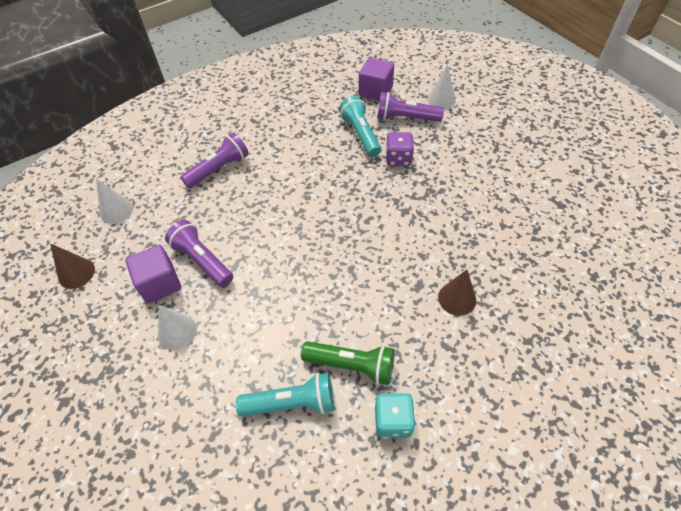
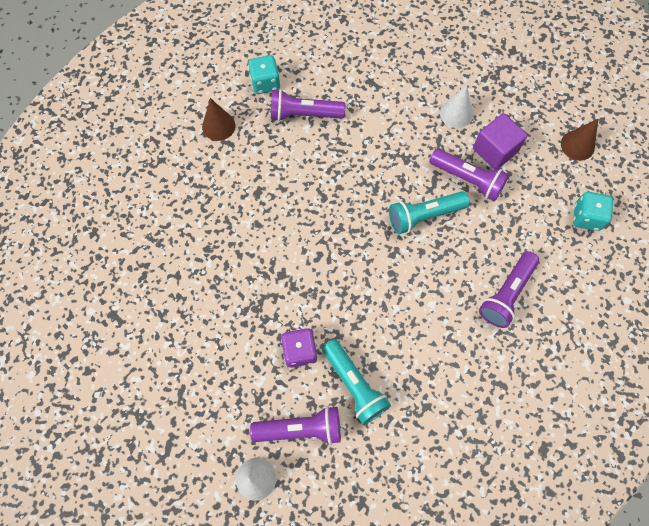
camera: 165 degrees right, 15 degrees up
(116, 211) = (586, 217): white cone -> turquoise dice
(292, 403) = (343, 80): turquoise flashlight -> turquoise flashlight (424, 215)
(352, 366) = (304, 114): green flashlight -> purple flashlight
(375, 91) = (352, 480): purple cube -> none
(457, 298) = (222, 186): brown cone -> brown cone (218, 126)

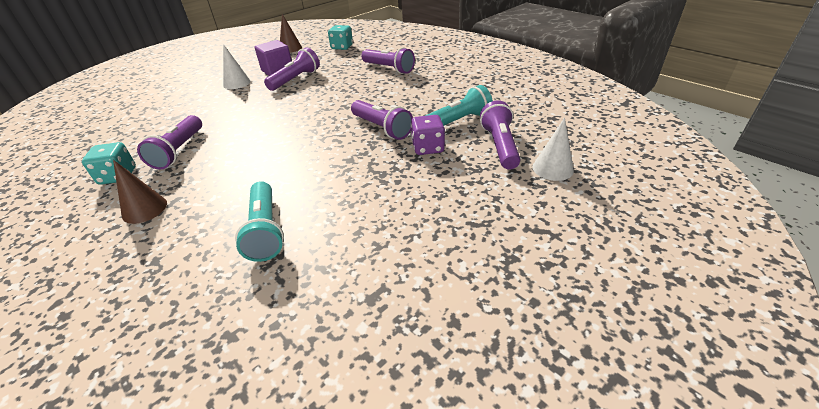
camera: 85 degrees left, 30 degrees down
(341, 300) = (381, 128): none -> purple flashlight
(424, 215) = (318, 95): turquoise flashlight -> turquoise flashlight (265, 230)

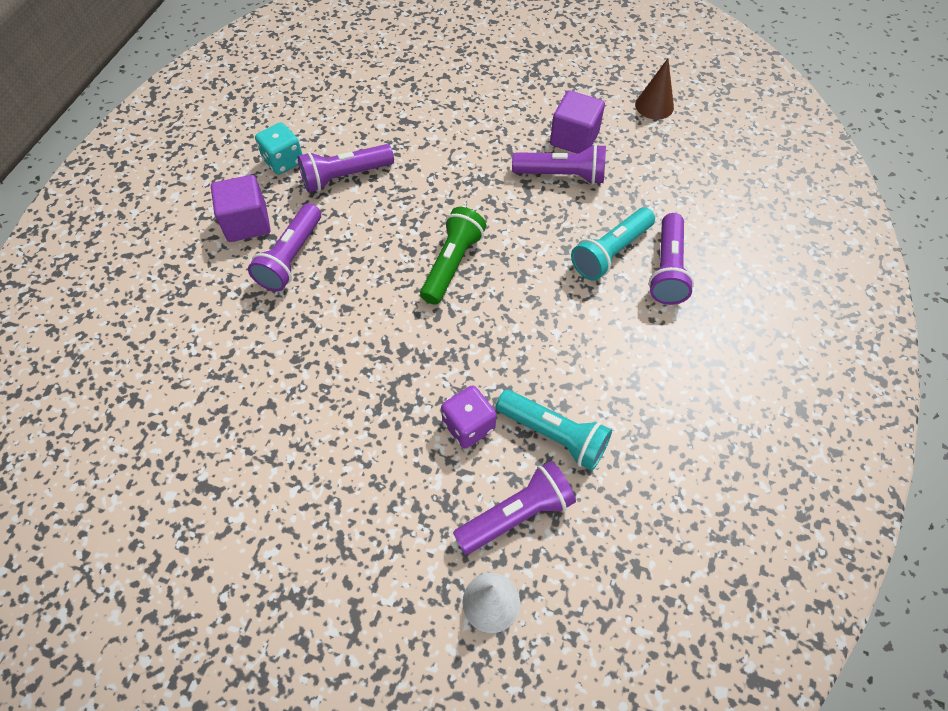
camera: 60 degrees right, 20 degrees up
(144, 209) = (247, 223): brown cone -> purple cube
(236, 83) = (514, 119): white cone -> none
(265, 230) = (255, 343): turquoise flashlight -> turquoise flashlight (610, 252)
(307, 126) = (452, 264): none -> green flashlight
(342, 47) = (703, 166): turquoise dice -> none
(381, 128) = (489, 349): purple flashlight -> purple flashlight (291, 257)

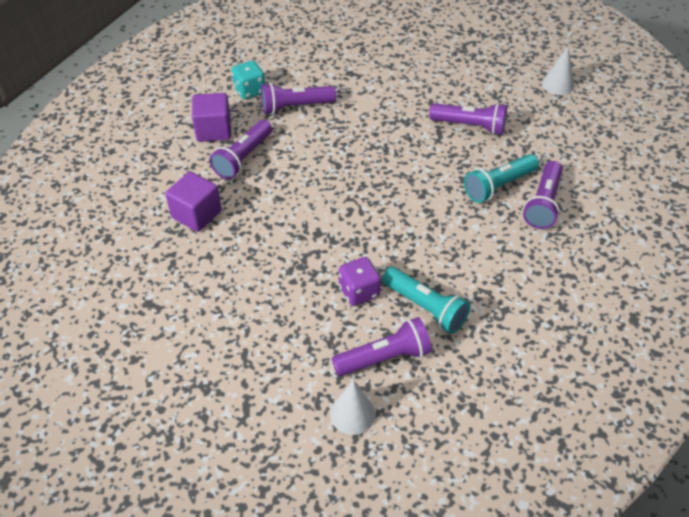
camera: 10 degrees right, 10 degrees down
(452, 264) = (368, 178): green flashlight -> none
(574, 138) = (485, 101): purple cube -> purple cube (196, 214)
(654, 105) = (557, 84): brown cone -> white cone

